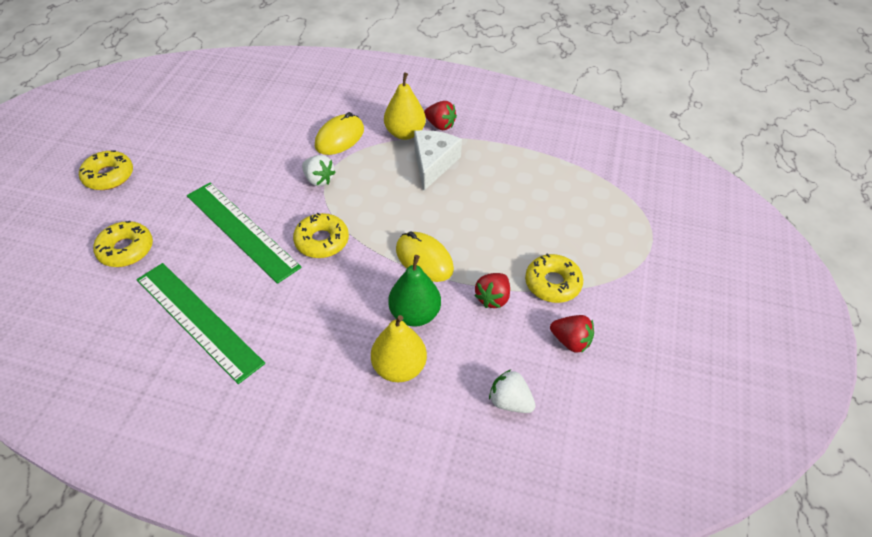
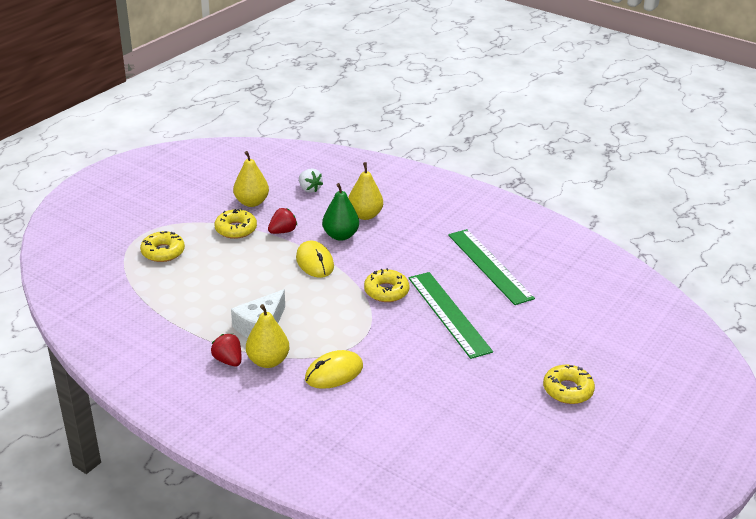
camera: 160 degrees left, 15 degrees down
(126, 249) = (545, 322): yellow donut -> yellow donut (163, 252)
(318, 180) = (370, 338): white strawberry -> none
(571, 341) = (251, 202): red strawberry -> yellow pear

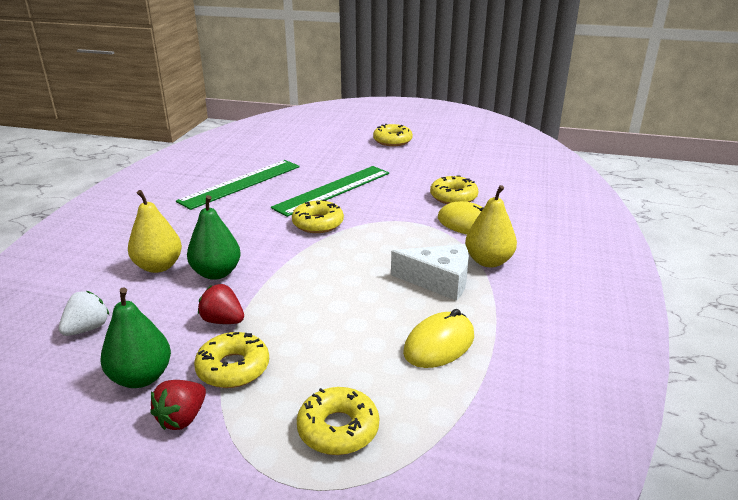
camera: 110 degrees left, 5 degrees down
(228, 360) = (513, 285): red strawberry -> red strawberry (182, 418)
(251, 202) = (141, 377): yellow pear -> green pear
(314, 262) = (287, 277): yellow mouse -> yellow mouse (439, 344)
(392, 384) = (453, 197): none -> yellow donut

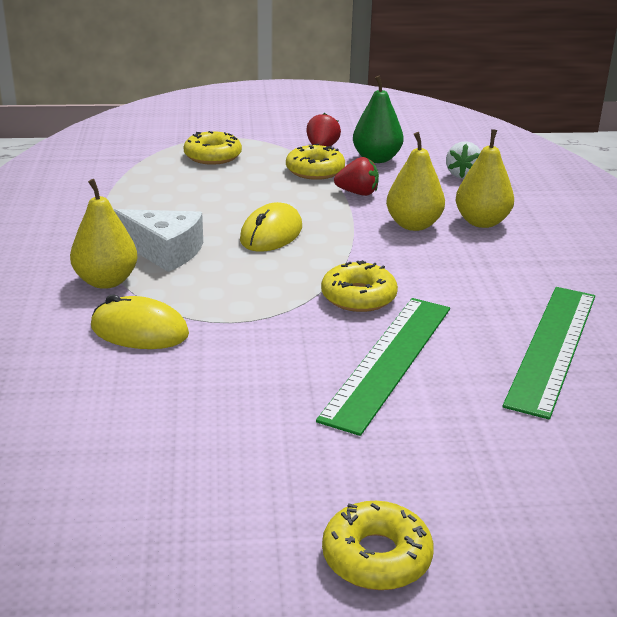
camera: 160 degrees right, 0 degrees up
(216, 273) = (413, 225): green pear -> yellow pear
(439, 281) = (164, 251): white cheese -> white cheese turned 150 degrees counterclockwise
(439, 344) = (152, 203): yellow mouse -> yellow mouse (271, 234)
(453, 197) = (171, 382): yellow donut -> none

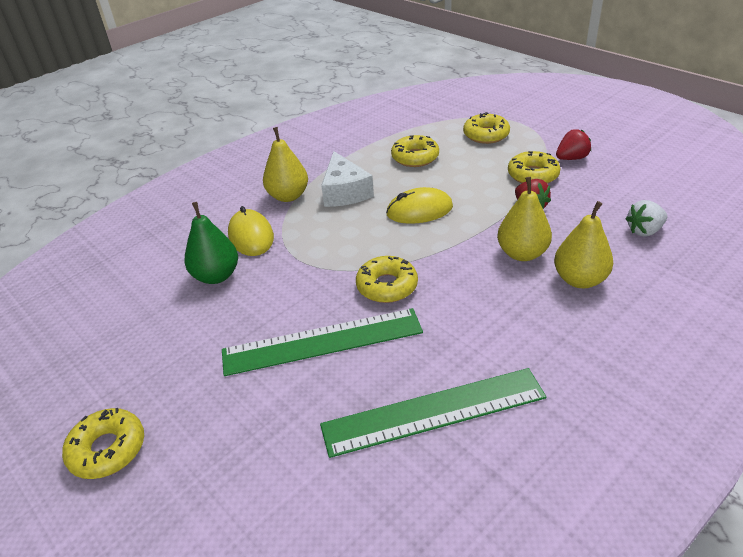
camera: 55 degrees right, 10 degrees up
(179, 197) = (415, 157): none -> yellow donut
(376, 159) = (597, 185): green pear -> green pear (216, 276)

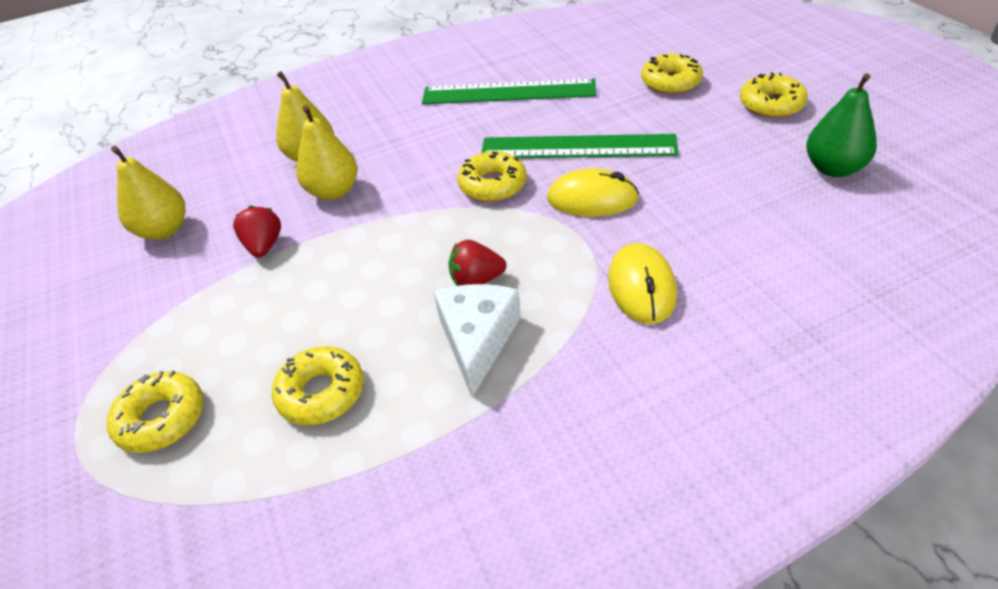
camera: 160 degrees left, 5 degrees up
(216, 276) = (690, 235): green pear -> green pear (833, 168)
(288, 196) = (571, 356): yellow pear -> yellow pear (164, 230)
(419, 210) = (394, 275): yellow mouse -> yellow mouse (592, 199)
(533, 175) = (202, 298): yellow donut -> yellow donut (670, 82)
(571, 158) = (119, 316): red strawberry -> red strawberry (476, 280)
(644, 231) = (195, 190): white strawberry -> none

